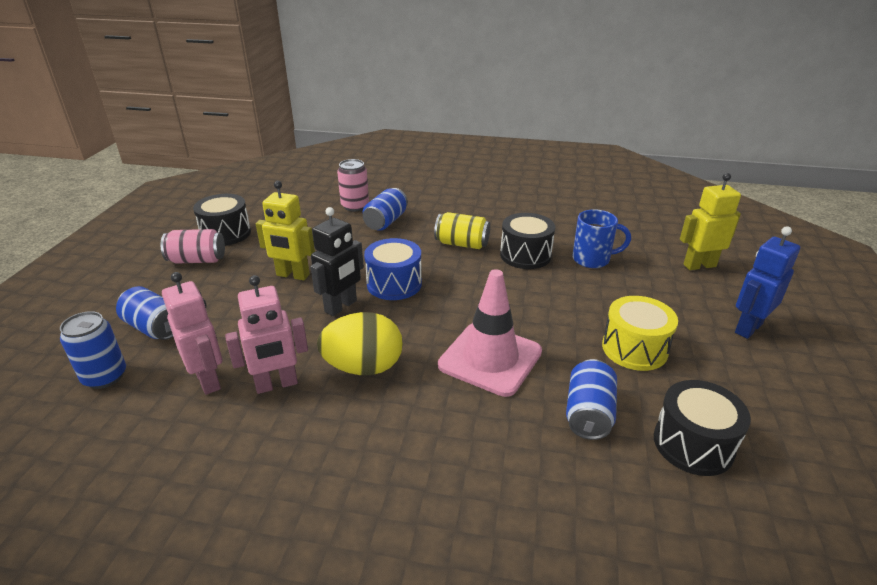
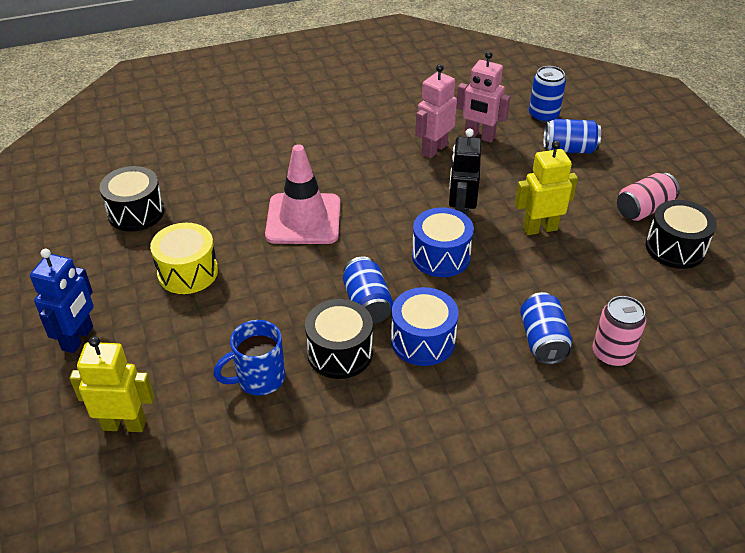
camera: 150 degrees right, 10 degrees up
(363, 367) = (390, 179): yellow egg -> none
(462, 244) = (423, 340): yellow can -> blue drum
(588, 414) = (212, 206): blue can -> blue can (367, 303)
(699, 265) = (124, 424): yellow robot -> yellow robot turned 135 degrees counterclockwise

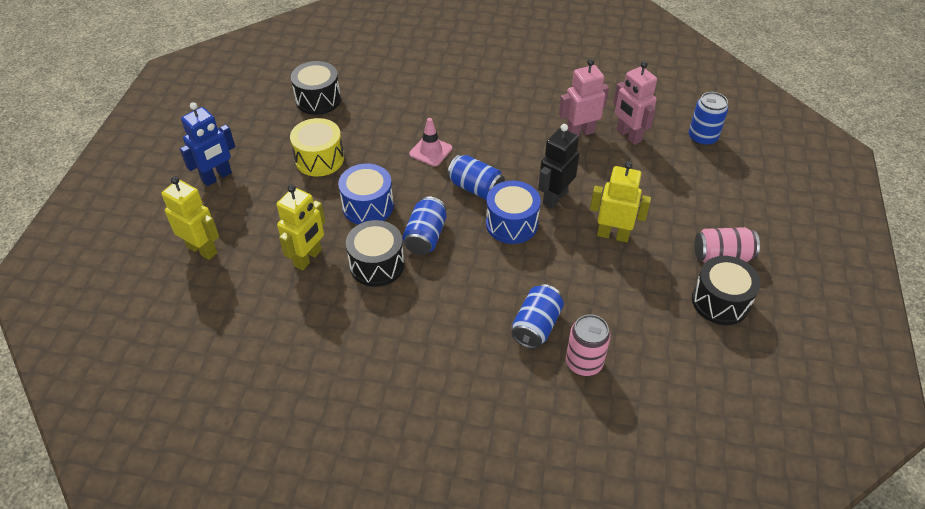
camera: 30 degrees right, 5 degrees up
(259, 379) = (308, 258): blue mug -> yellow robot
(303, 219) = (430, 151): pink traffic cone -> pink traffic cone, size x0.55
(423, 340) = (444, 283): blue drum -> blue drum (368, 206)
(569, 149) = (700, 176): blue can -> blue can (475, 188)

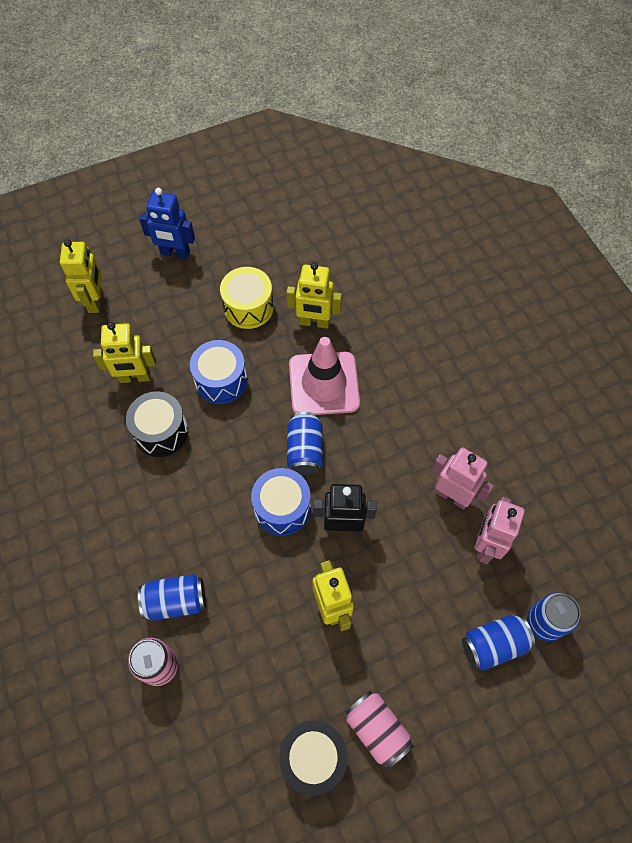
camera: 55 degrees right, 15 degrees up
(318, 100) = (319, 255): black drum -> none
(373, 131) = (314, 322): none -> yellow robot
(425, 236) = (217, 448): blue can -> blue can (493, 644)
(430, 151) = (324, 384): pink traffic cone -> pink traffic cone, size x1.82

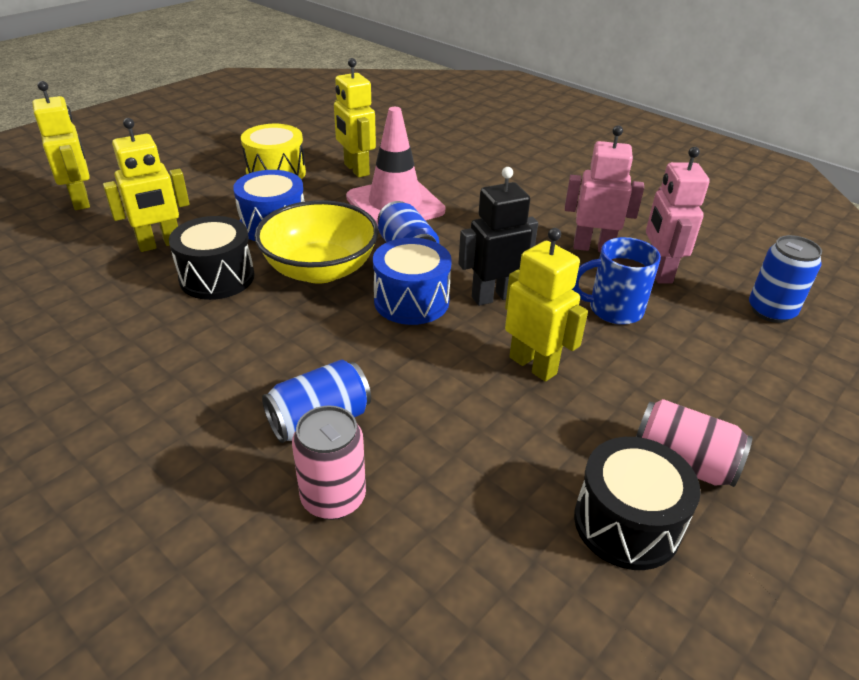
camera: 25 degrees left, 25 degrees down
(175, 253) = (169, 155): blue robot -> none
(234, 448) = (320, 269): none -> yellow bowl
(314, 322) = (356, 169): yellow robot -> yellow robot turned 75 degrees clockwise
(422, 573) = (613, 309): none -> blue mug
(493, 644) = (739, 343): blue can -> none

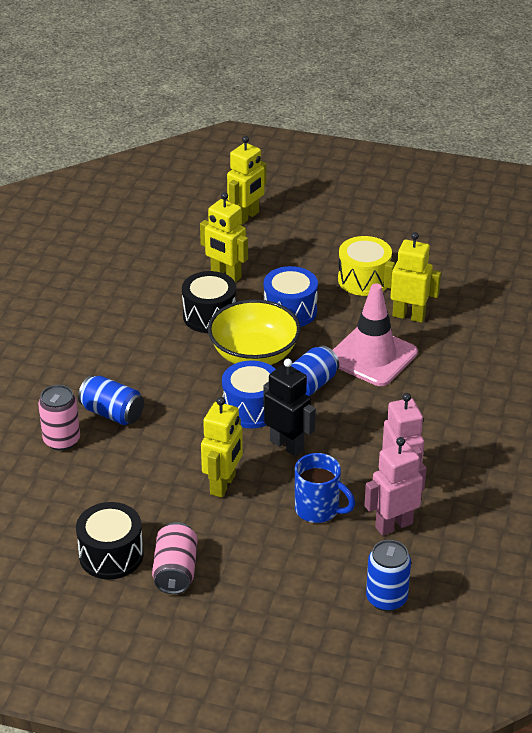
camera: 65 degrees right, 0 degrees up
(356, 169) = (409, 316): yellow robot -> yellow robot turned 75 degrees clockwise
(613, 309) = (318, 509): blue mug -> blue mug turned 150 degrees clockwise

